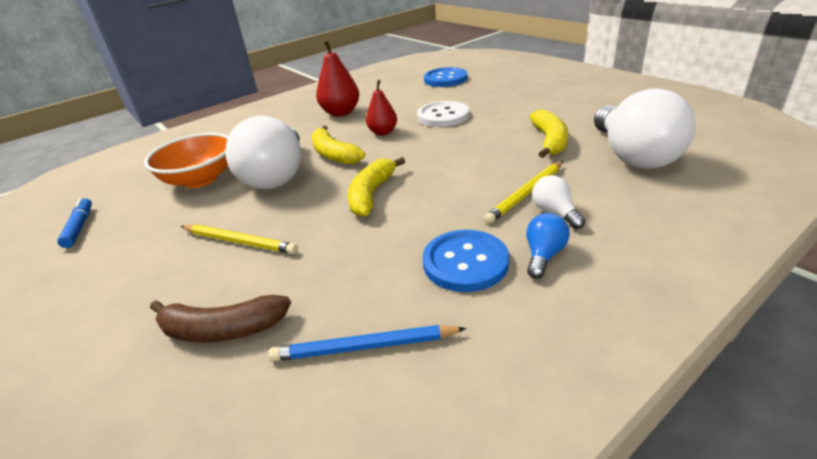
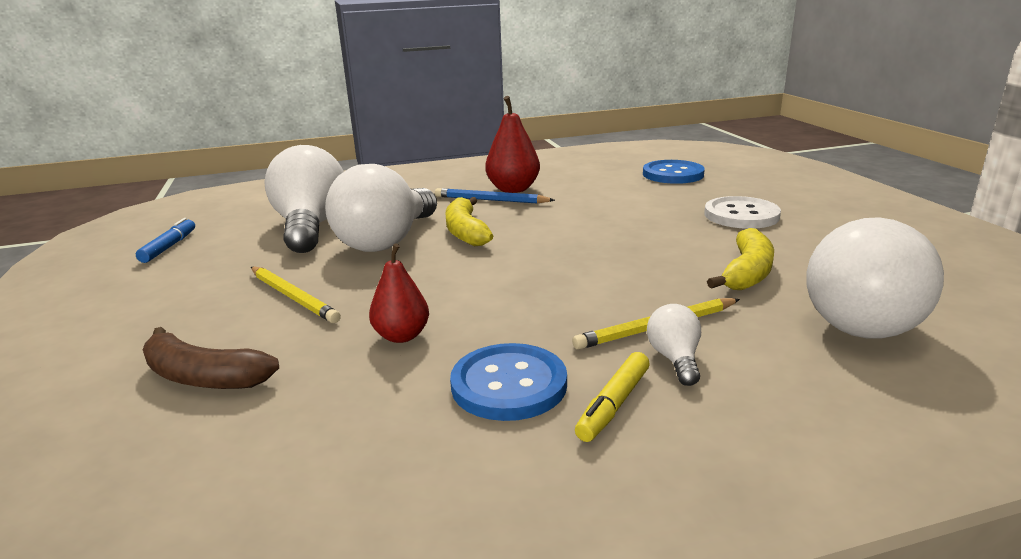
camera: 20 degrees right, 10 degrees down
(200, 179) = (311, 227): orange bowl -> white light bulb
(365, 347) = (319, 439): blue pencil -> blue pencil (491, 200)
(371, 194) = (469, 283): yellow banana -> none
(383, 132) = (542, 219): red pear -> red pear (401, 336)
(443, 116) = (631, 215): white button -> white button (741, 215)
(543, 255) = (613, 404): blue light bulb -> yellow marker

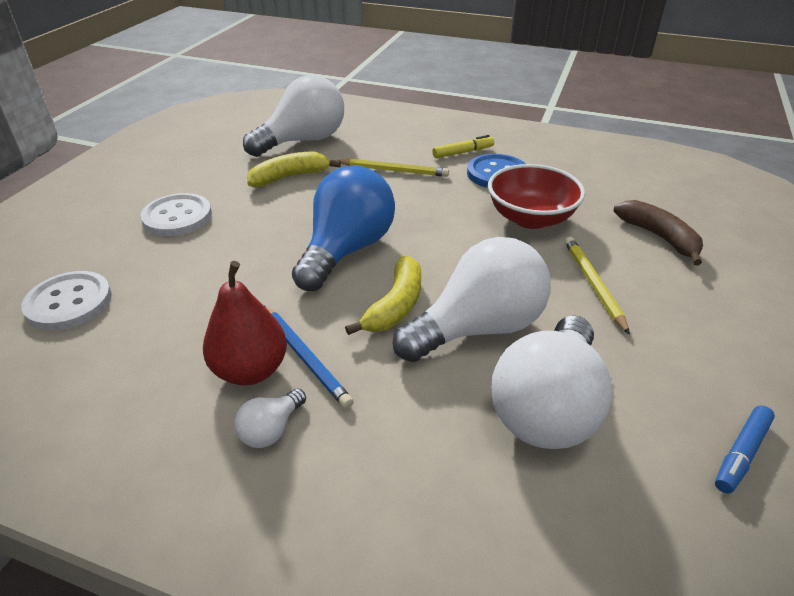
camera: 145 degrees left, 15 degrees up
(401, 336) = (530, 218): red pear -> red bowl
(559, 244) = (347, 250): none -> blue light bulb
(673, 174) = (69, 303): blue button -> white button
(675, 359) = (411, 156): white light bulb -> white light bulb (271, 429)

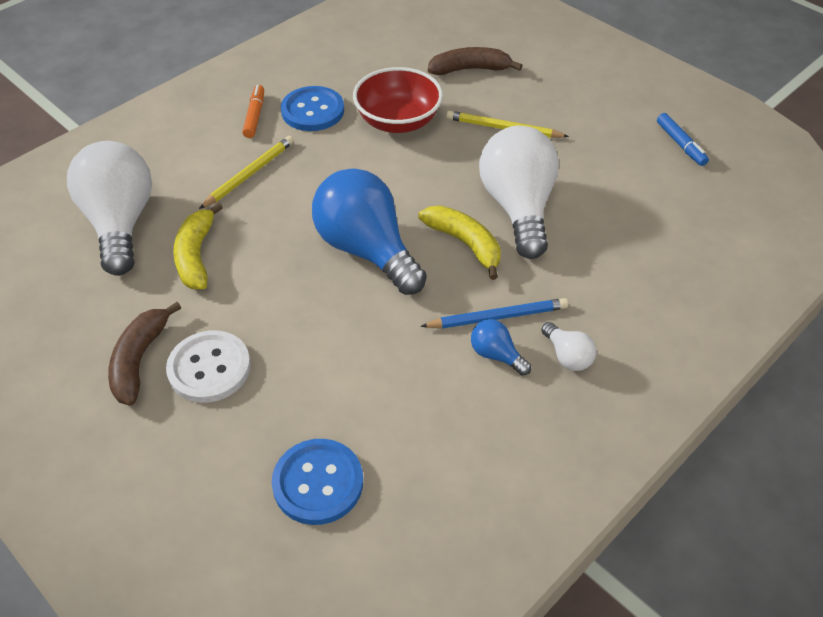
camera: 65 degrees left, 10 degrees up
(69, 303) = (318, 483): white button -> blue button
(175, 188) = (139, 360): none -> brown banana
(250, 370) = (496, 355): red pear -> blue light bulb
(463, 152) = (255, 116): yellow marker -> orange marker
(547, 407) = (611, 205): white light bulb -> none

